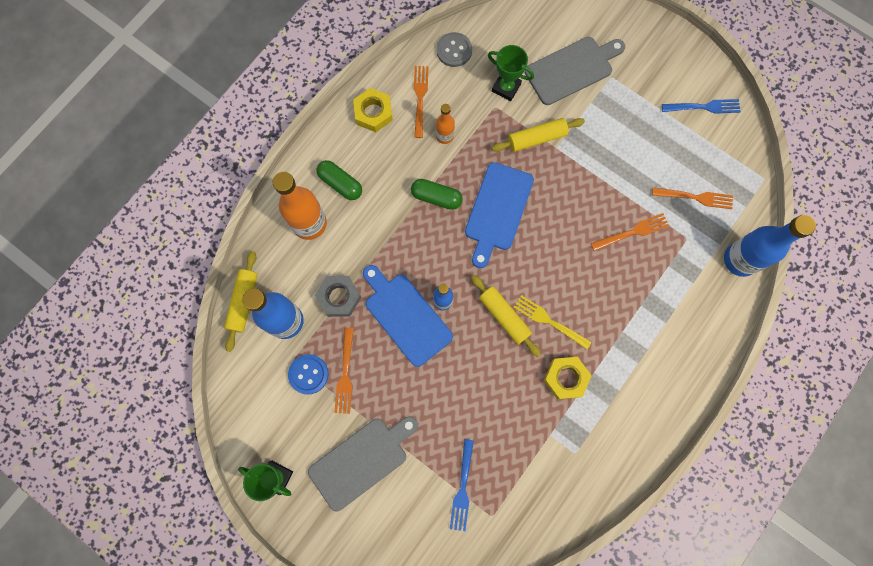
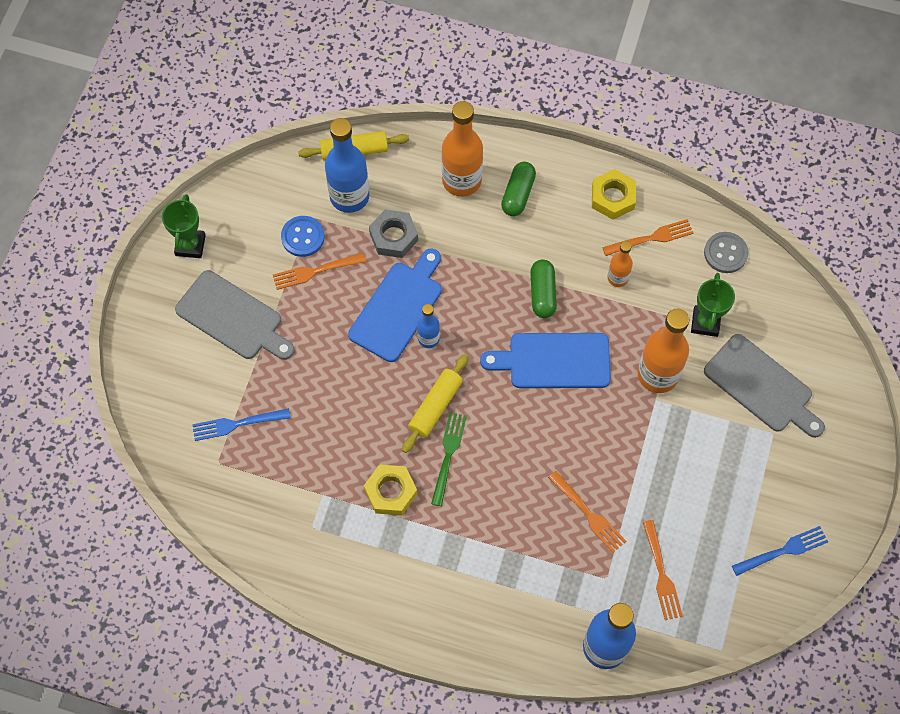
camera: 70 degrees right, 10 degrees down
(536, 138) = (658, 375): yellow rolling pin -> orange bottle
(549, 321) = (448, 455): yellow fork -> green fork
(703, 107) = (782, 551): blue fork -> blue fork turned 90 degrees counterclockwise

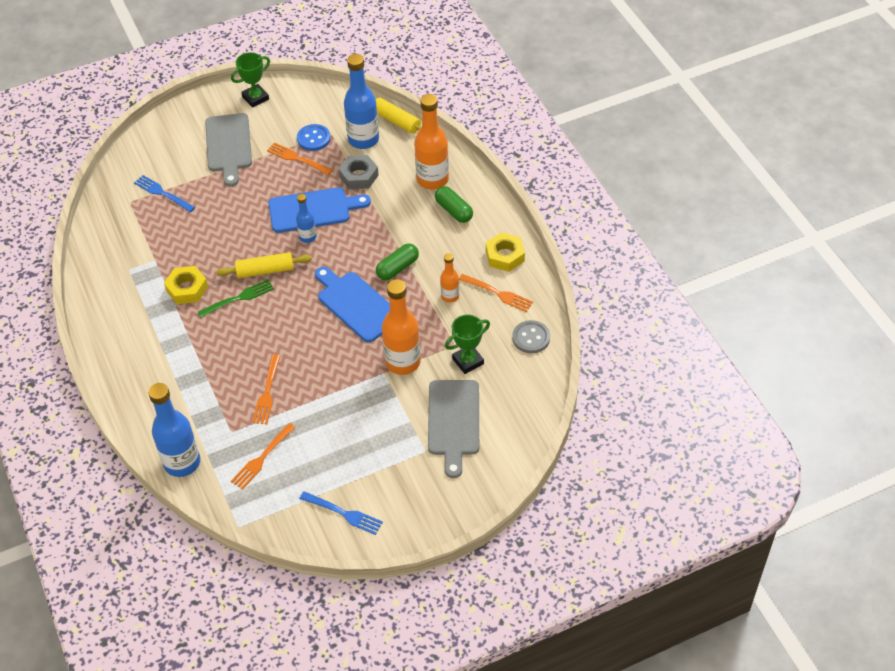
camera: 50 degrees right, 15 degrees down
(518, 194) = (453, 210): green capsule -> green capsule turned 75 degrees clockwise

